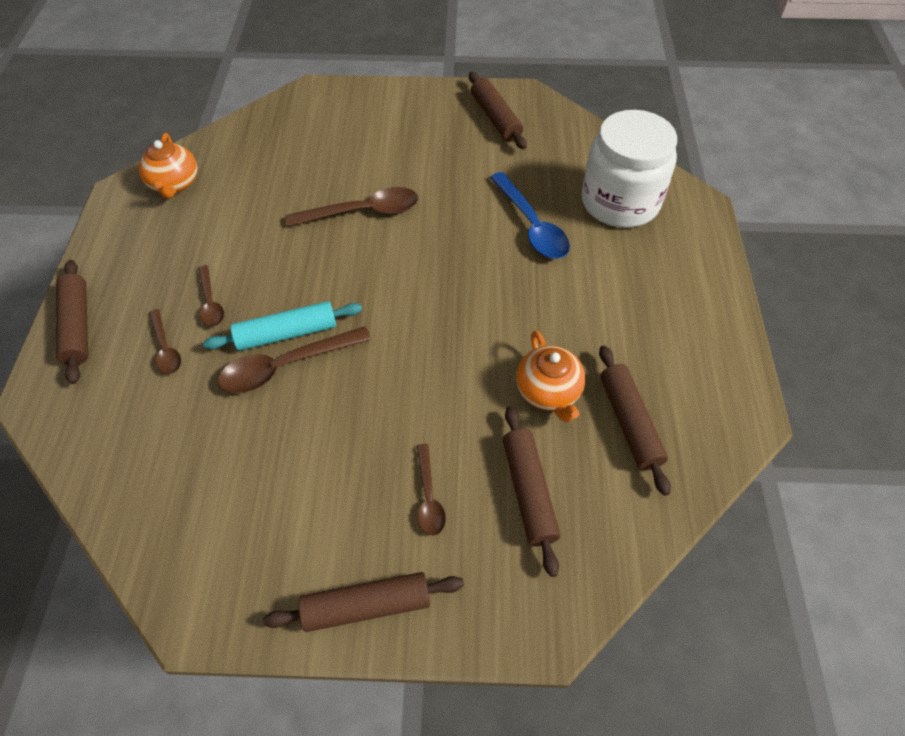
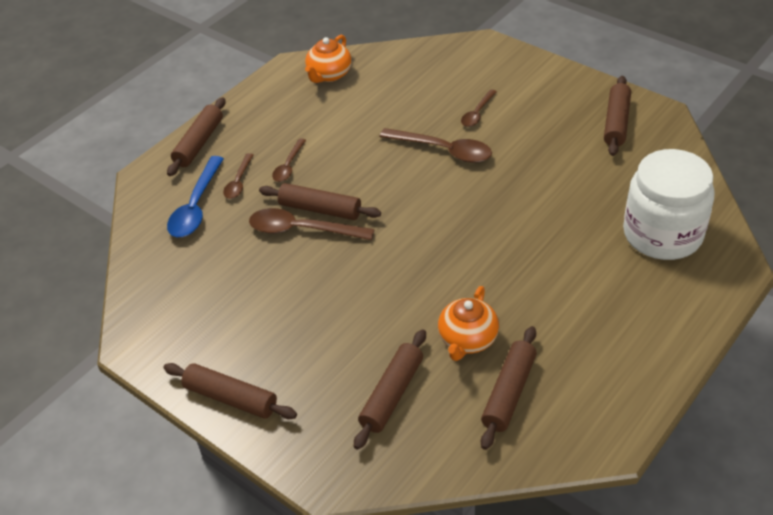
camera: 40 degrees right, 10 degrees down
(286, 334) = (320, 209): turquoise rolling pin -> brown rolling pin
(429, 497) = (323, 359): brown spoon -> brown spoon (477, 113)
(532, 226) = (567, 218): blue spoon -> blue spoon (196, 207)

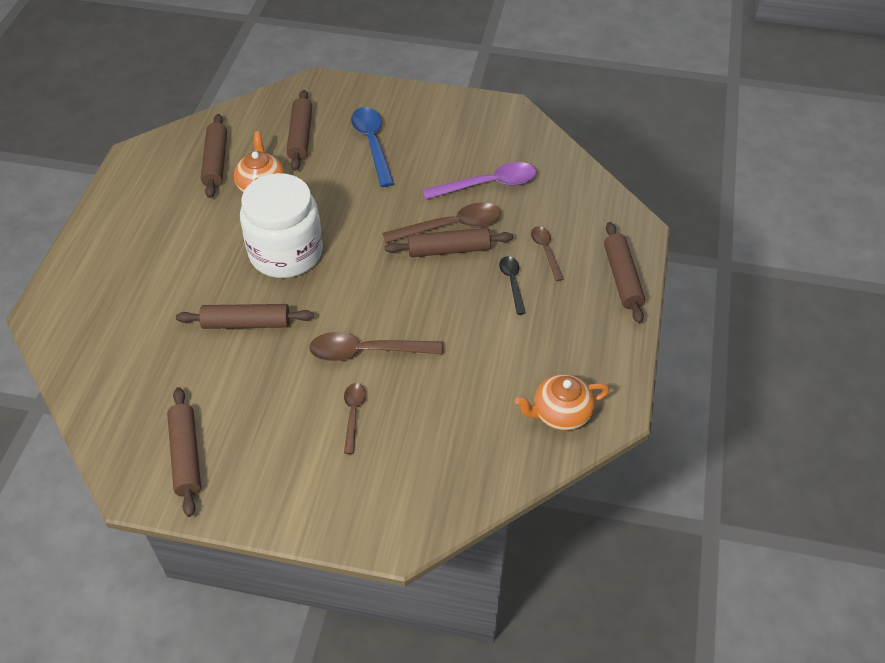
camera: 150 degrees right, 5 degrees up
(196, 207) = (562, 217): blue spoon -> blue spoon (372, 144)
(230, 398) = (412, 102): brown rolling pin -> brown rolling pin (246, 323)
(234, 260) = (488, 185): none -> purple spoon
(288, 166) = (512, 282): brown spoon -> black spoon
(329, 75) = (560, 414): orange teapot -> orange teapot turned 105 degrees counterclockwise
(662, 234) = (114, 327): white jar -> white jar (286, 253)

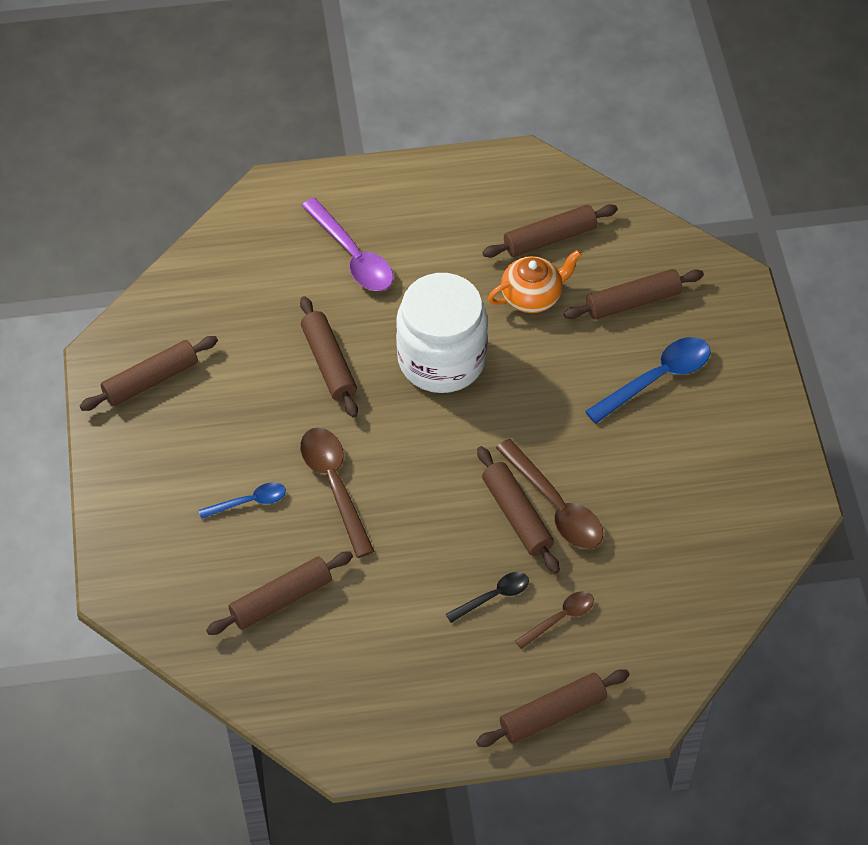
camera: 70 degrees right, 5 degrees up
(353, 414) = (249, 502): brown spoon -> blue spoon
(458, 417) = (281, 599): none -> brown rolling pin
(488, 185) = (646, 524): purple spoon -> purple spoon (353, 256)
(560, 414) = (321, 697): orange teapot -> none

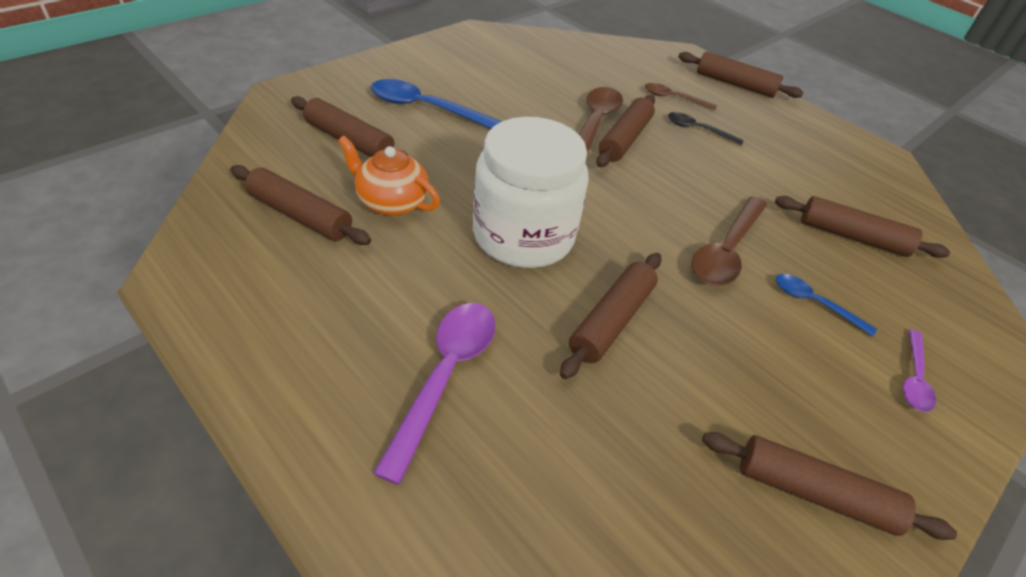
camera: 130 degrees left, 10 degrees down
(156, 505) = (914, 378): none -> purple spoon

